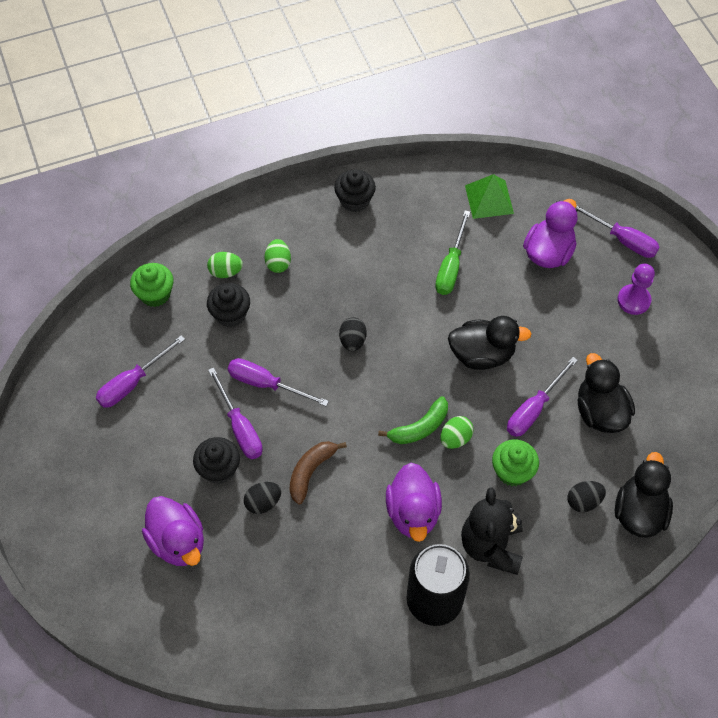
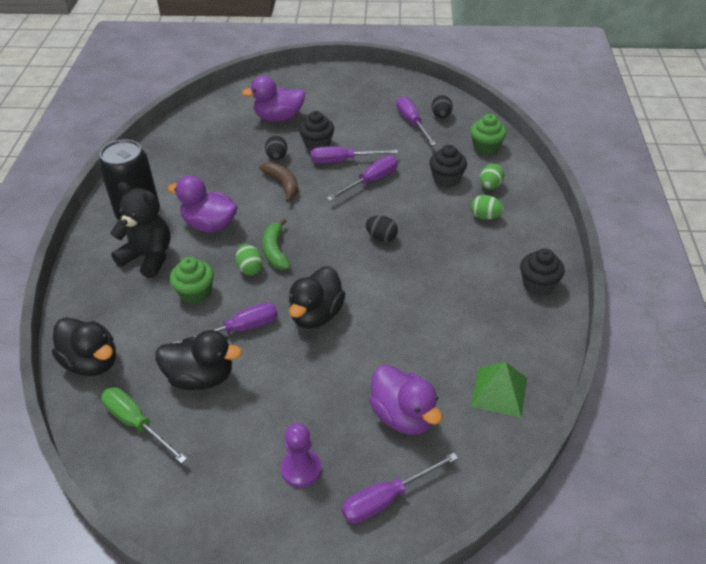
camera: 115 degrees right, 15 degrees down
(451, 266) = (426, 328): green screwdriver -> green screwdriver (137, 424)
(534, 409) = (239, 330): purple screwdriver -> purple screwdriver turned 90 degrees clockwise
(583, 501) = (133, 328): black egg -> black egg (441, 116)

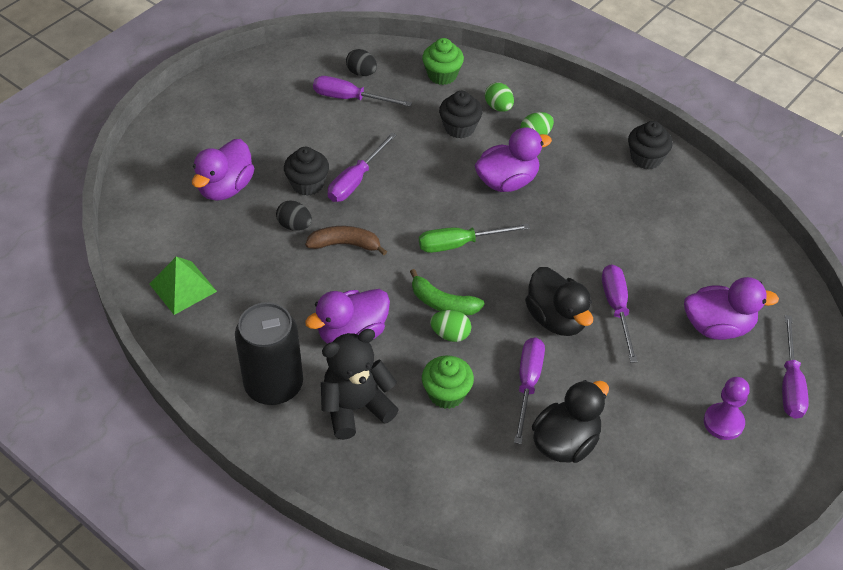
camera: 55 degrees left, 5 degrees up
(92, 362) = (474, 521): black duck -> none
(137, 424) = (585, 518): green screwdriver -> green screwdriver (460, 244)
(370, 181) = (409, 179): purple screwdriver -> purple screwdriver (617, 309)
(381, 237) = (497, 218): black egg -> none
(423, 225) = (507, 181): none -> purple duck
(499, 392) = (738, 254): green pyramid -> green pyramid (183, 287)

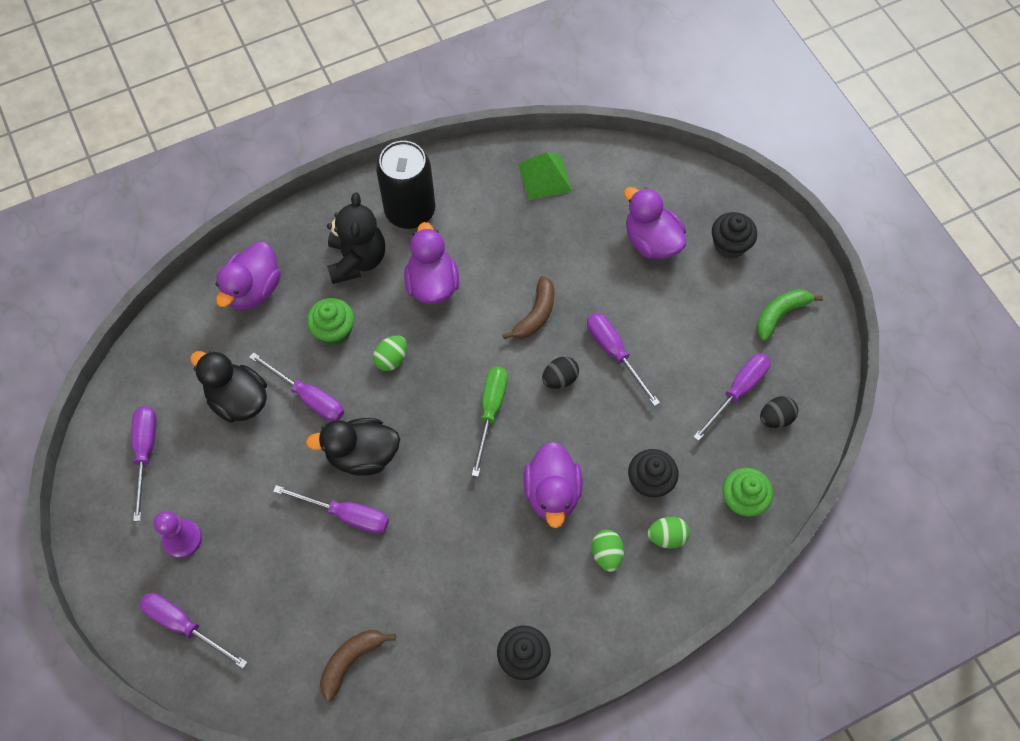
camera: 115 degrees right, 15 degrees up
(295, 225) = (578, 282): black egg -> black egg (560, 379)
(307, 184) = (627, 310): black cupcake -> black cupcake (729, 245)
(443, 303) = (429, 367): green banana -> green banana (780, 314)
(566, 442) = (238, 399): black duck -> black duck turned 150 degrees clockwise
(669, 497) = (146, 453): none -> purple screwdriver
(718, 326) = (278, 597): purple duck -> purple duck (253, 290)
(727, 257) = (351, 661): none -> brown banana

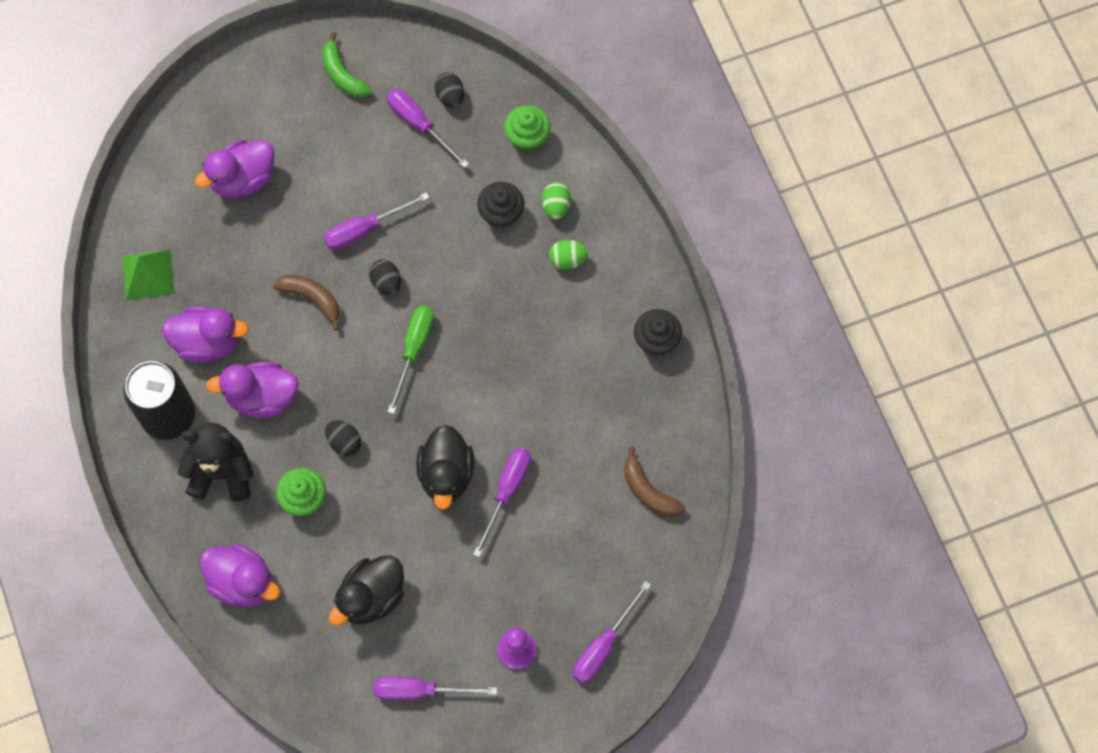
camera: 85 degrees left, 5 degrees up
(308, 397) = (377, 526): purple screwdriver -> none
(391, 359) = (344, 442): green egg -> black egg
(490, 412) = (414, 350): green screwdriver -> green screwdriver turned 90 degrees clockwise
(552, 493) = (504, 301): purple duck -> purple duck (208, 342)
(729, 245) = (258, 107): black cupcake -> none

